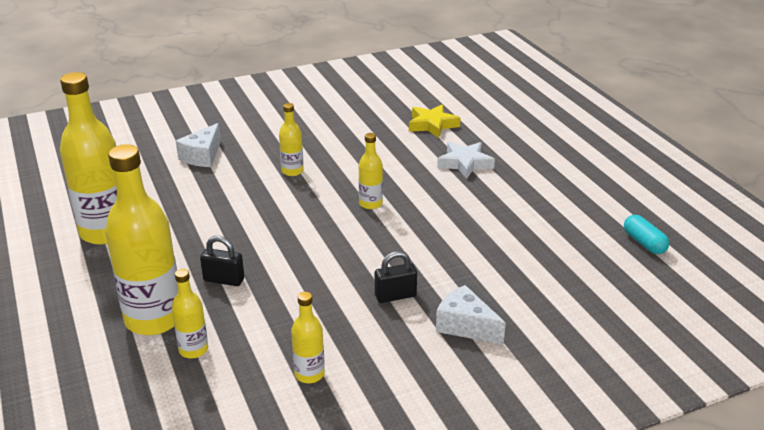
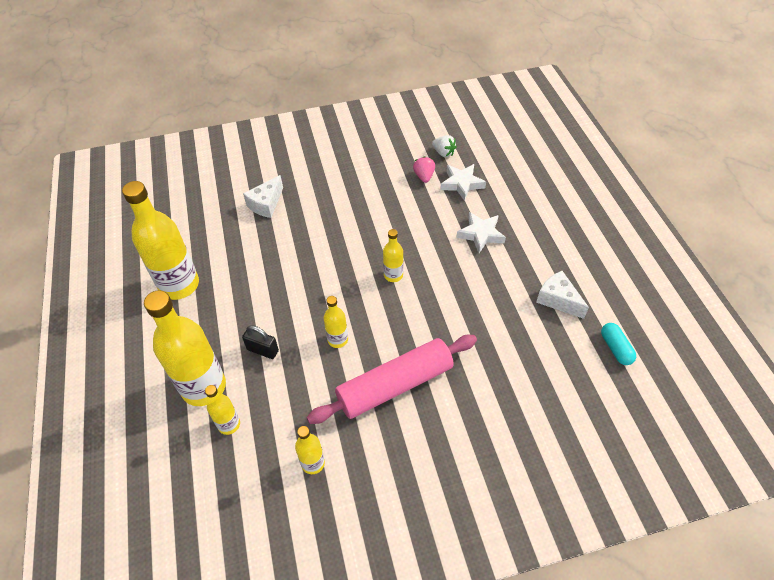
camera: 10 degrees right, 20 degrees up
(292, 171) = (336, 229): yellow bottle -> yellow bottle (337, 340)
(387, 122) = (424, 176): none -> pink strawberry
(395, 296) = (395, 385): black padlock -> pink rolling pin
(405, 102) = (443, 153): none -> white strawberry
(432, 125) = (462, 184): yellow star -> white star
(465, 326) = (445, 427): white cheese -> white cheese (558, 300)

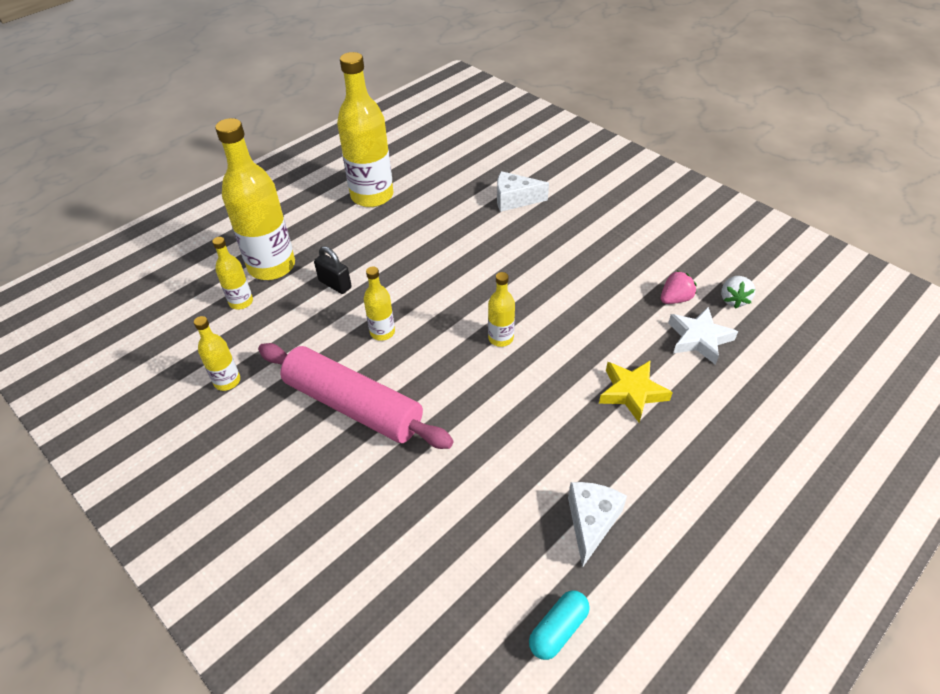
camera: 60 degrees right, 5 degrees down
(263, 350) = (335, 284): black padlock -> black padlock turned 45 degrees counterclockwise
(481, 234) = (632, 392): white star -> yellow star

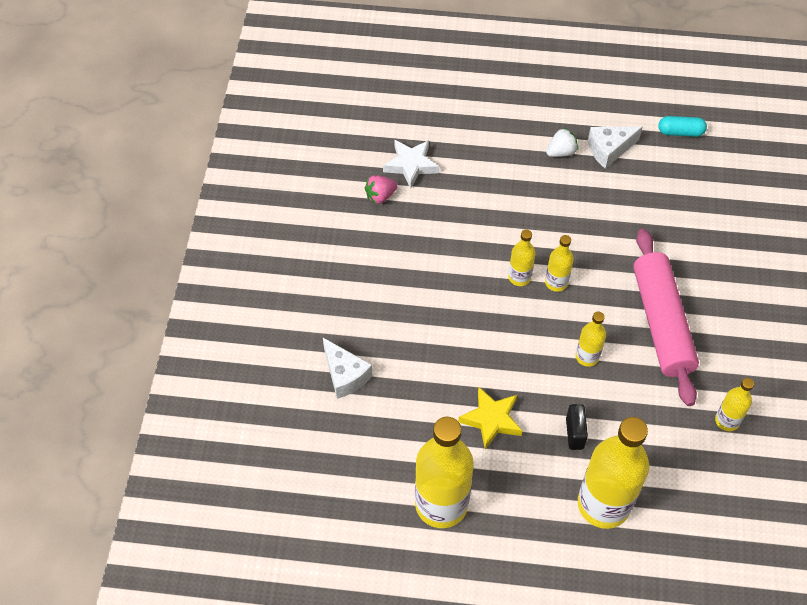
camera: 130 degrees left, 10 degrees up
(241, 302) = (659, 488): yellow bottle -> yellow bottle (556, 282)
(632, 392) = (496, 177): yellow star -> yellow star (491, 419)
(675, 299) = (380, 196): pink strawberry -> pink strawberry turned 45 degrees counterclockwise
(733, 299) = (350, 163): white strawberry -> white strawberry (561, 152)

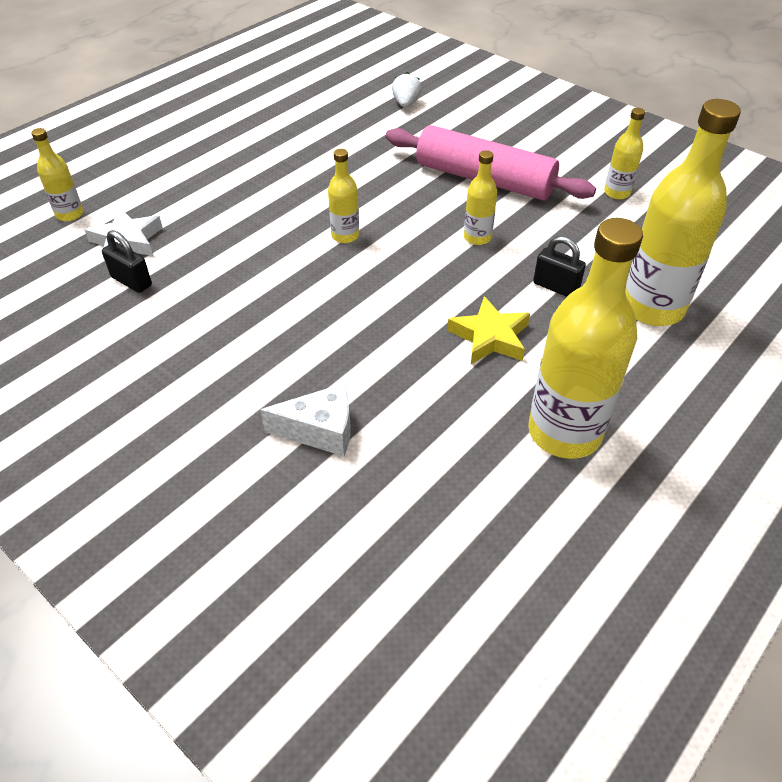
camera: 55 degrees left, 10 degrees down
(380, 196) = (131, 281): pink strawberry -> black padlock
(556, 282) = (377, 216): yellow bottle -> yellow bottle (69, 214)
(561, 152) = (244, 147): white strawberry -> white strawberry (406, 104)
(609, 150) = (278, 123): white cheese -> none
(680, 132) = (310, 83): turquoise capsule -> none

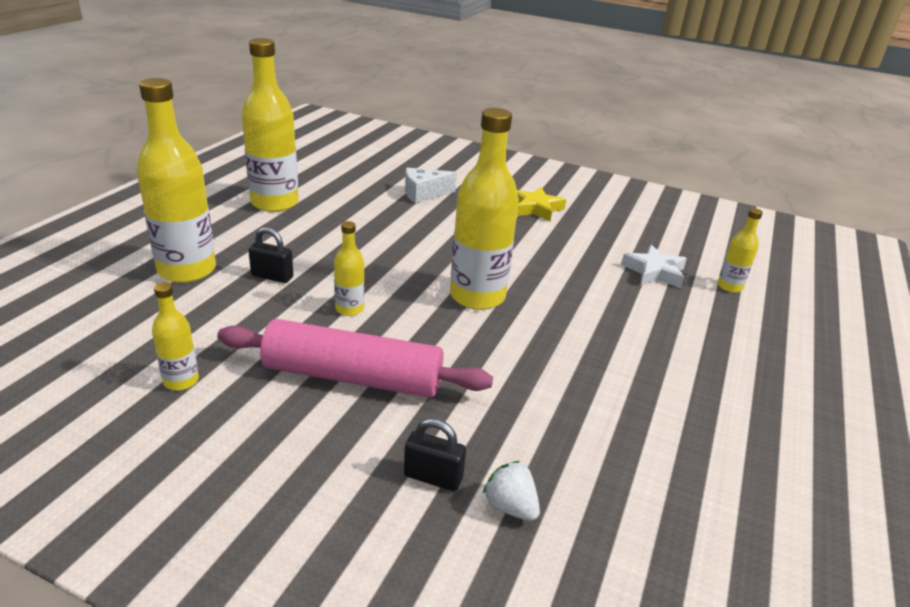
camera: 160 degrees right, 15 degrees down
(131, 281) = (614, 247): black padlock -> black padlock (433, 477)
(345, 236) = (477, 296): yellow bottle -> yellow bottle, size x2.07
(406, 104) = (510, 506): white strawberry -> white strawberry turned 150 degrees clockwise
(490, 337) = (327, 240): yellow star -> yellow star (536, 208)

